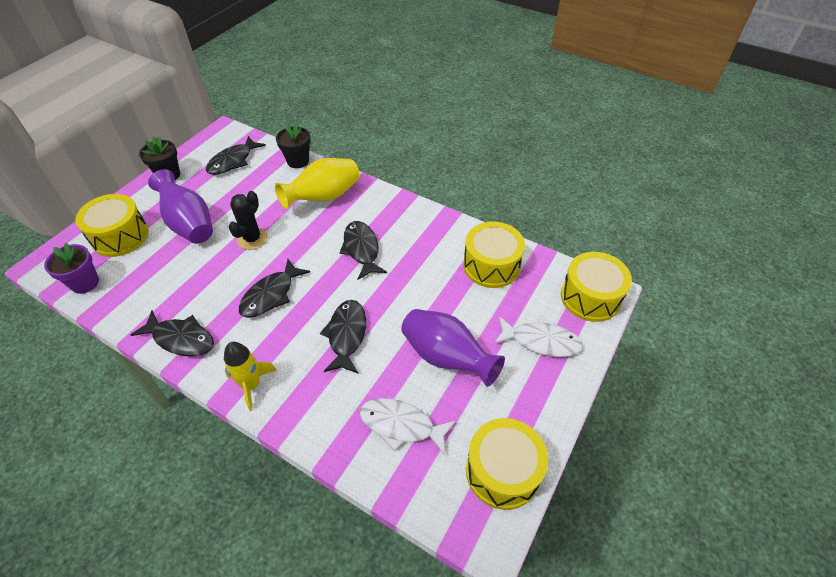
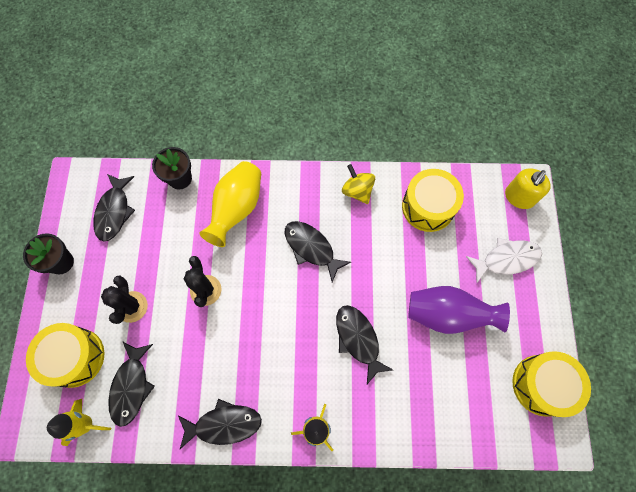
camera: 30 degrees left, 20 degrees up
(85, 283) = (86, 424): purple flower pot -> yellow rocket
(189, 224) = (132, 307): purple vase -> black cactus
(271, 295) = (267, 338): black fish -> black fish (131, 386)
(401, 425) = (452, 392): white fish -> none
(434, 227) = (357, 191): none -> yellow spinning top
(590, 297) = (519, 197): yellow drum -> yellow soap dispenser

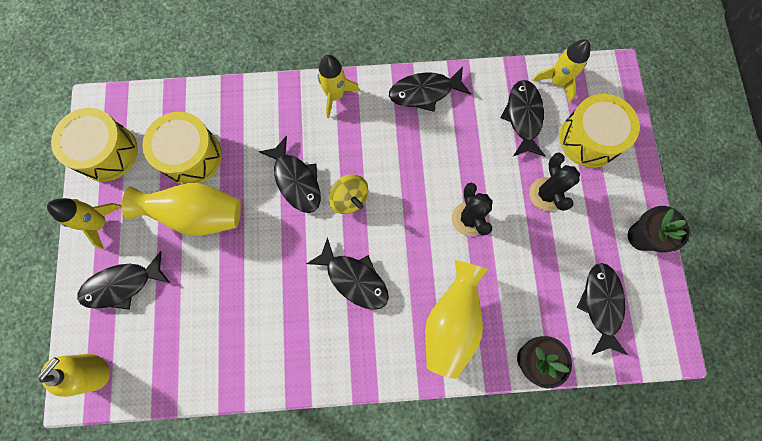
camera: 175 degrees right, 5 degrees up
(357, 191) = (301, 361): yellow spinning top -> yellow spinning top (349, 199)
(428, 207) = (211, 346): yellow drum -> yellow drum (191, 156)
(447, 314) = (198, 215): purple vase -> yellow vase
(506, 259) = (122, 285): white fish -> black fish
(535, 314) = (100, 223): none -> yellow rocket

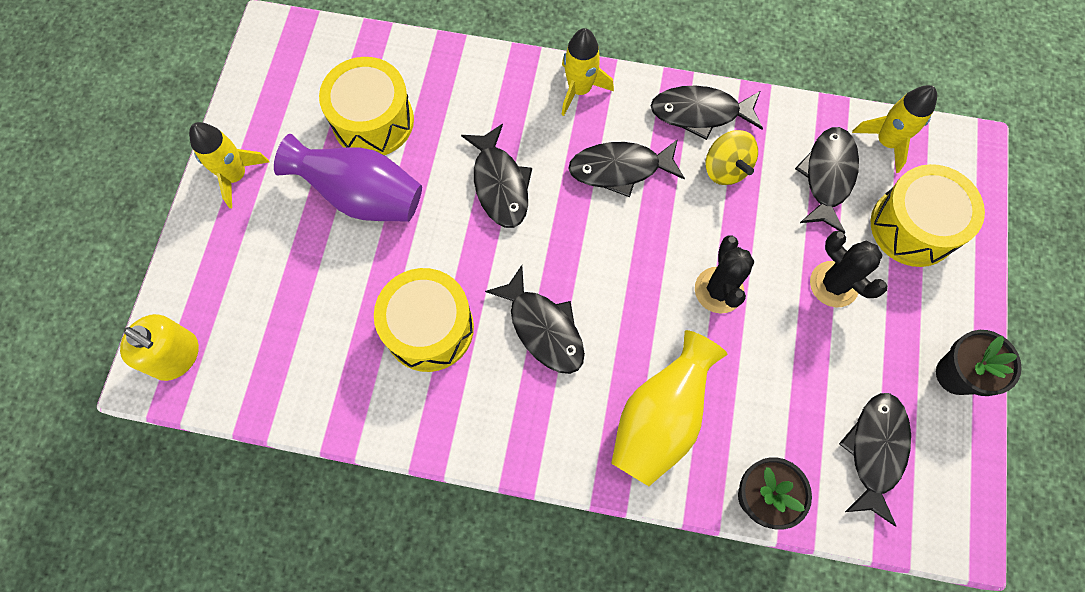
camera: 15 degrees right, 5 degrees down
(92, 371) = (176, 356): yellow soap dispenser -> yellow soap dispenser turned 75 degrees clockwise
(107, 152) = (269, 91): yellow drum -> yellow drum (429, 328)
(122, 285) = (243, 259): black fish -> black fish (620, 169)
(198, 215) = (362, 196): yellow vase -> purple vase
(349, 199) = (564, 224): yellow spinning top -> yellow spinning top (726, 168)
(546, 194) = (834, 284): black cactus -> black cactus turned 45 degrees counterclockwise

